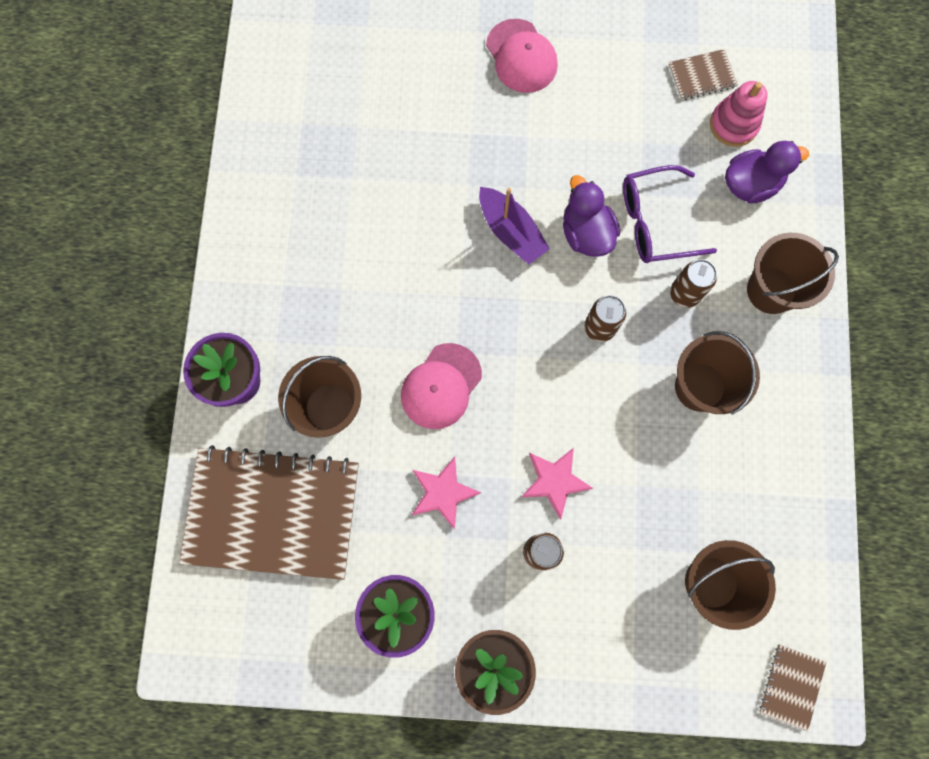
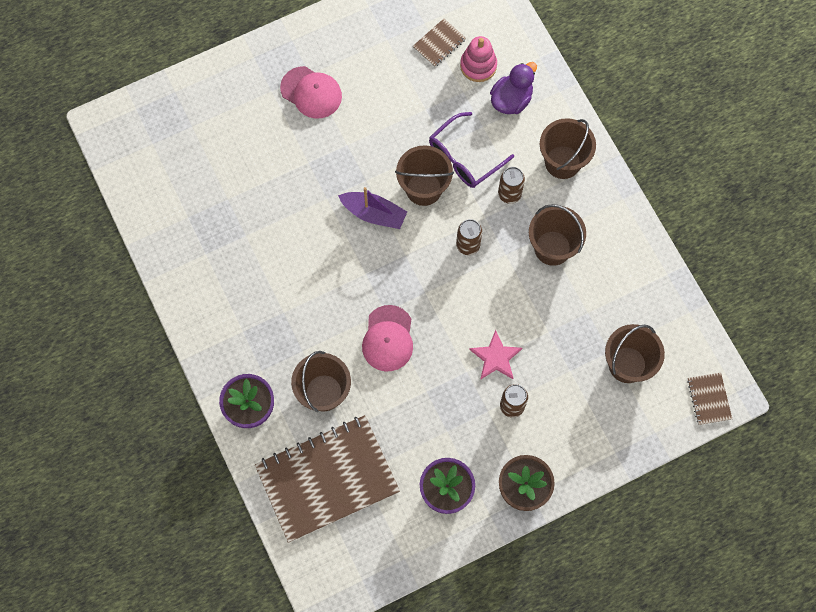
camera: 30 degrees left, 5 degrees down
(443, 492) = (429, 404): pink star -> none
(586, 233) = (424, 188): purple duck -> brown bucket

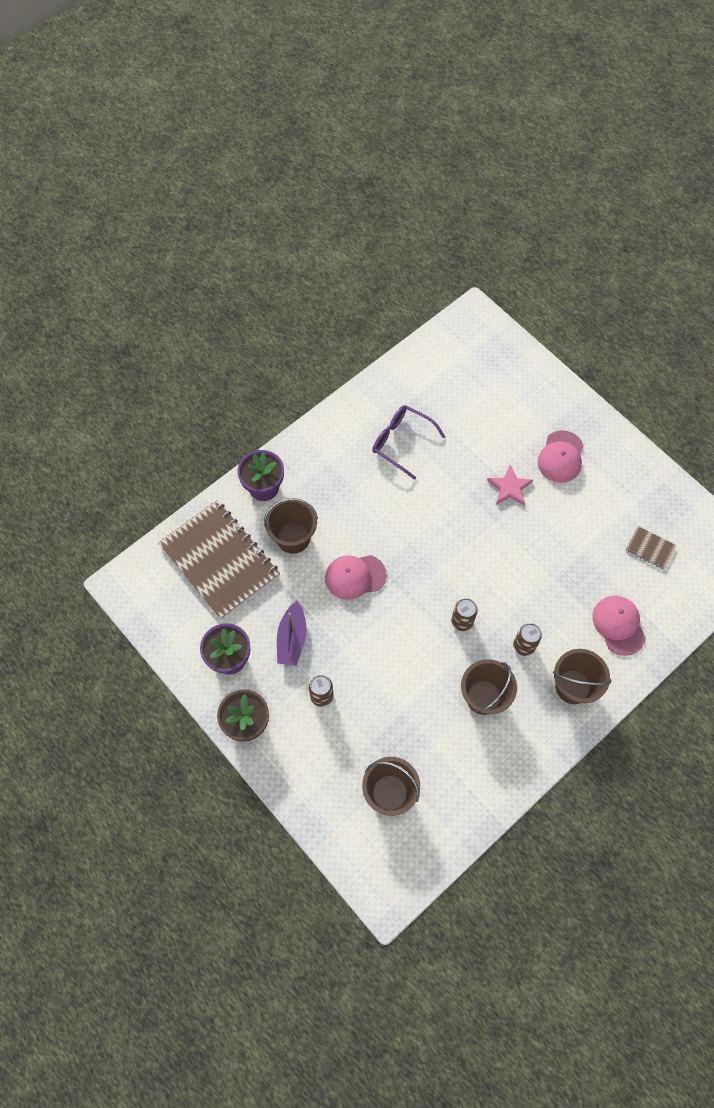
camera: 75 degrees right, 5 degrees down
(374, 214) = (465, 536): purple boat -> purple boat (292, 639)
(424, 188) = (503, 571): brown bucket -> none
(464, 158) = (545, 598): purple glasses -> purple glasses (401, 442)
(478, 66) = (641, 588): pink stacking toy -> none
(496, 357) = (363, 671): pink star -> pink star (509, 487)
(511, 100) = (618, 625): purple duck -> pink cap
(708, 399) = (377, 880): brown notebook -> none

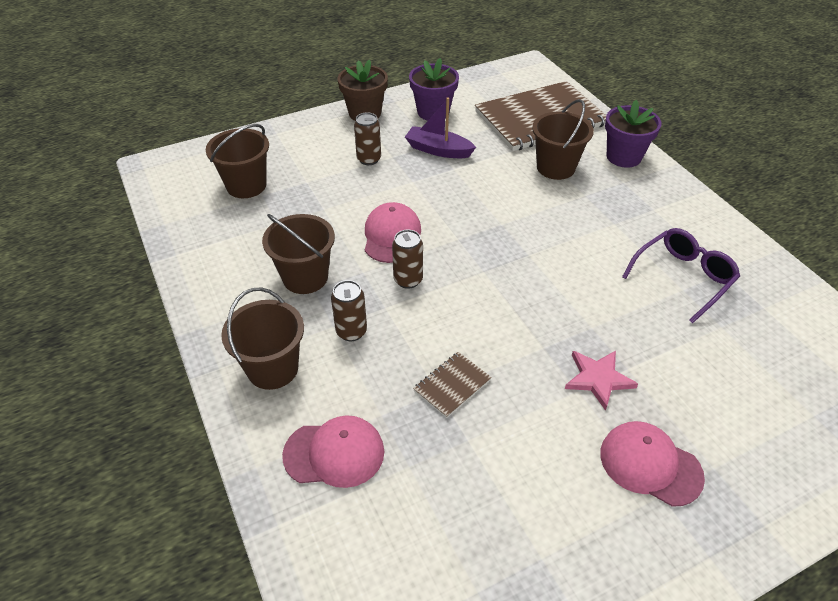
camera: 105 degrees right, 20 degrees down
(355, 576) = (496, 203): pink cap -> pink cap (392, 236)
(650, 549) = (449, 550): brown notebook -> brown notebook (452, 385)

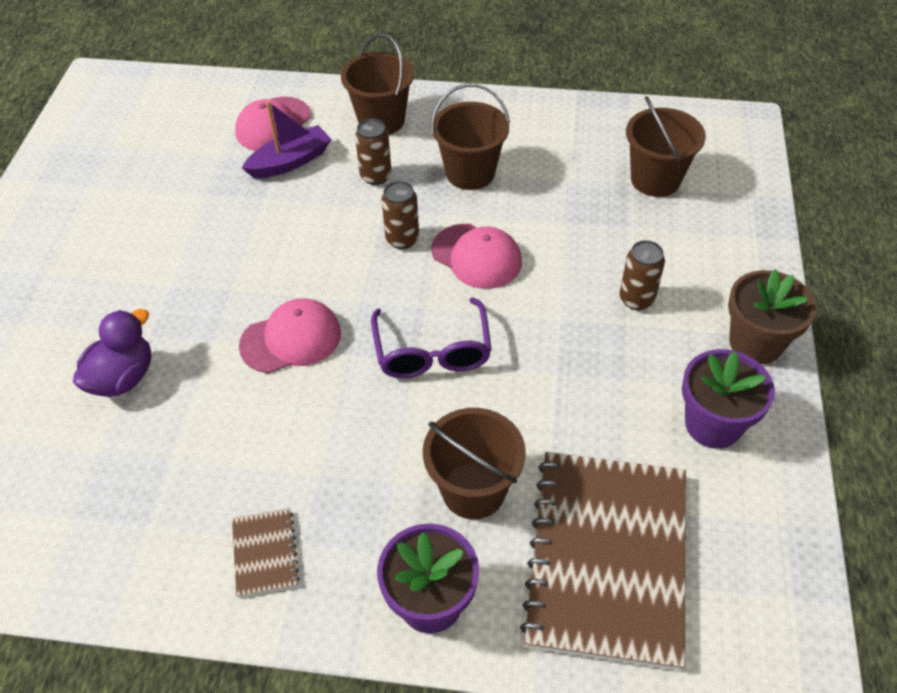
camera: 125 degrees right, 5 degrees up
(438, 150) = (609, 379): purple boat -> purple boat (290, 162)
(452, 385) = (260, 210): brown notebook -> brown notebook (265, 553)
(598, 379) = (163, 306): pink star -> none
(650, 465) = (68, 285): pink cap -> pink cap (291, 339)
(670, 356) = (123, 378): none -> purple duck
(683, 277) = (183, 474): purple glasses -> purple glasses (432, 352)

